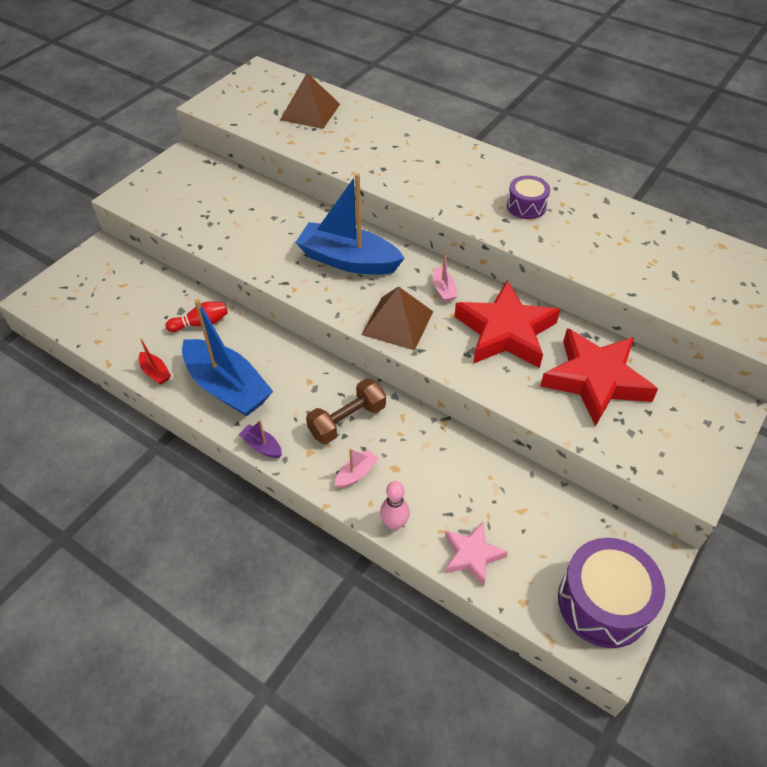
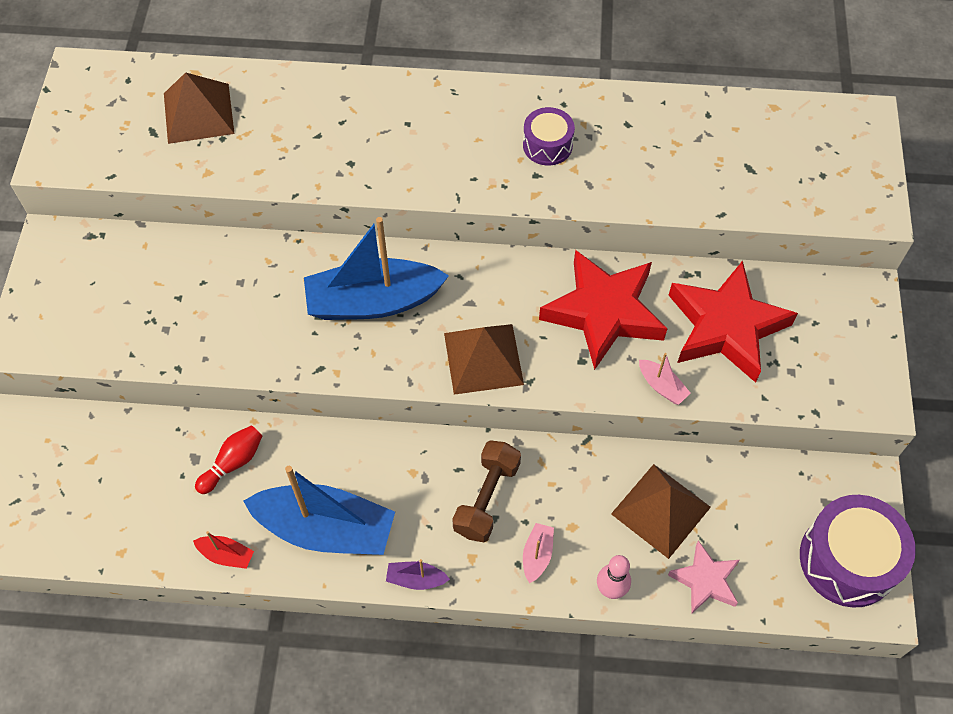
camera: 30 degrees left, 10 degrees up
(443, 290) = (505, 290): pink boat -> pink boat (662, 386)
(470, 490) = (661, 510): none -> brown pyramid

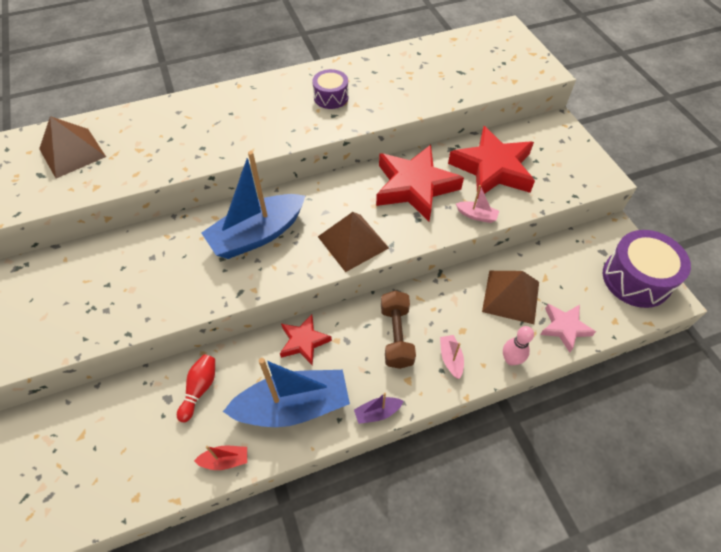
camera: 25 degrees left, 5 degrees down
(374, 457) = (304, 341): none -> red star

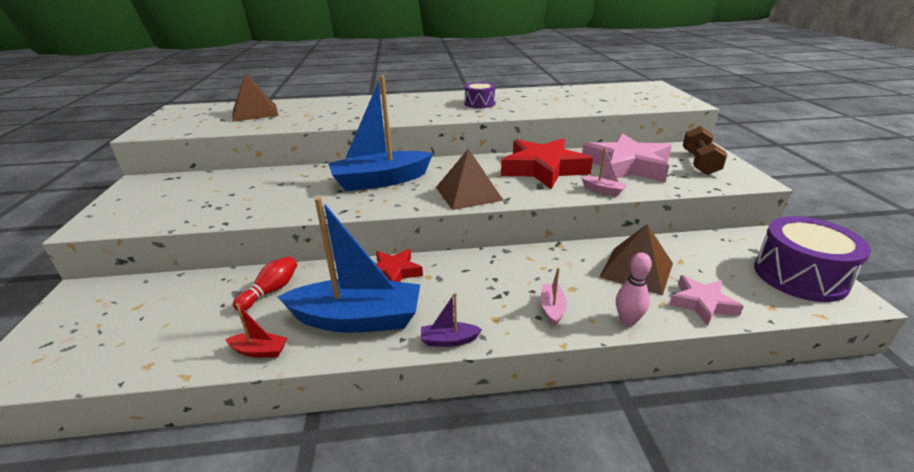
camera: 15 degrees right, 25 degrees down
(396, 336) = (494, 282): brown dumbbell -> brown dumbbell (699, 163)
(492, 168) = (627, 166): red star -> pink star

